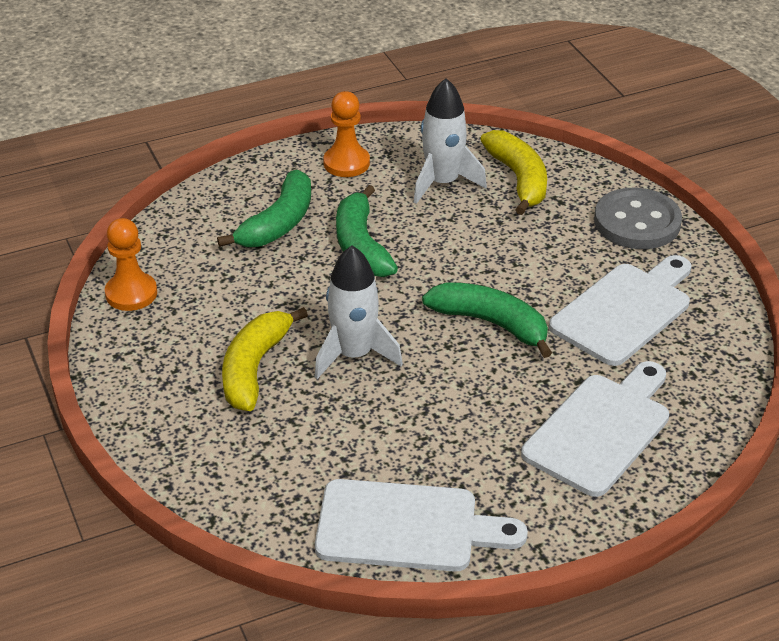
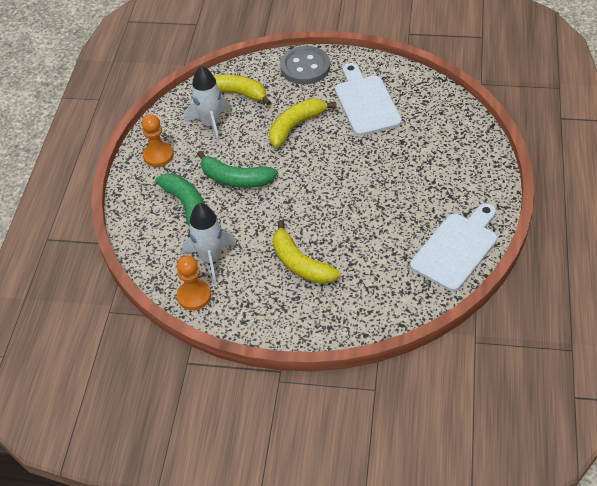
camera: 55 degrees left, 10 degrees up
(354, 355) = (320, 218): white rocket -> white rocket (211, 259)
(491, 323) = (338, 154): green banana -> none
(510, 260) = (296, 126): none -> yellow banana
(600, 430) = (440, 149): white cutting board -> none

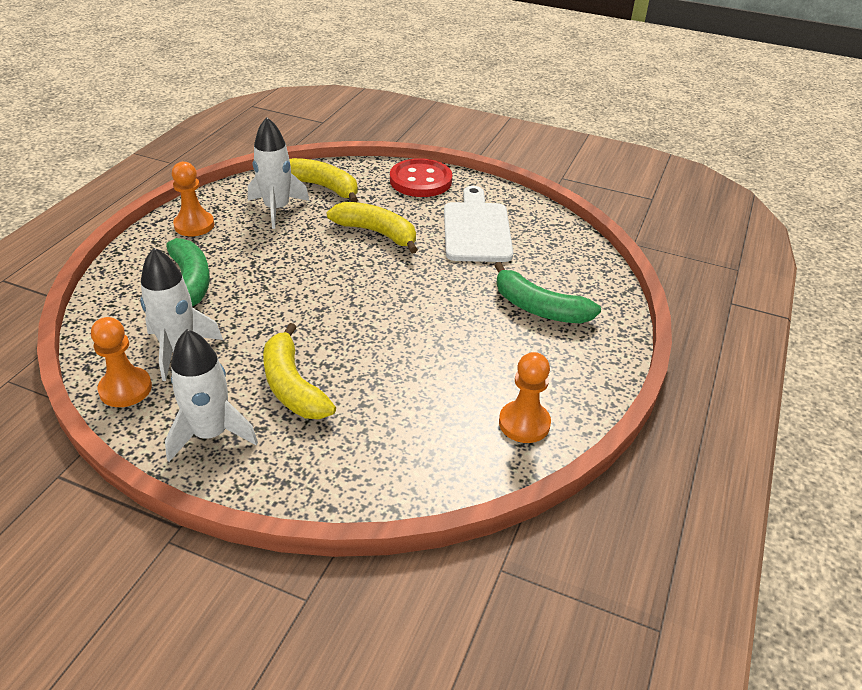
camera: 10 degrees right, 10 degrees down
(235, 179) = (269, 269): green banana -> green banana (539, 308)
(267, 310) = (211, 434): none -> white rocket
(296, 126) = (377, 233): yellow banana -> yellow banana turned 60 degrees clockwise
(305, 67) = (420, 180): grey button -> red button
(456, 248) = (524, 423): white cutting board -> orange pawn

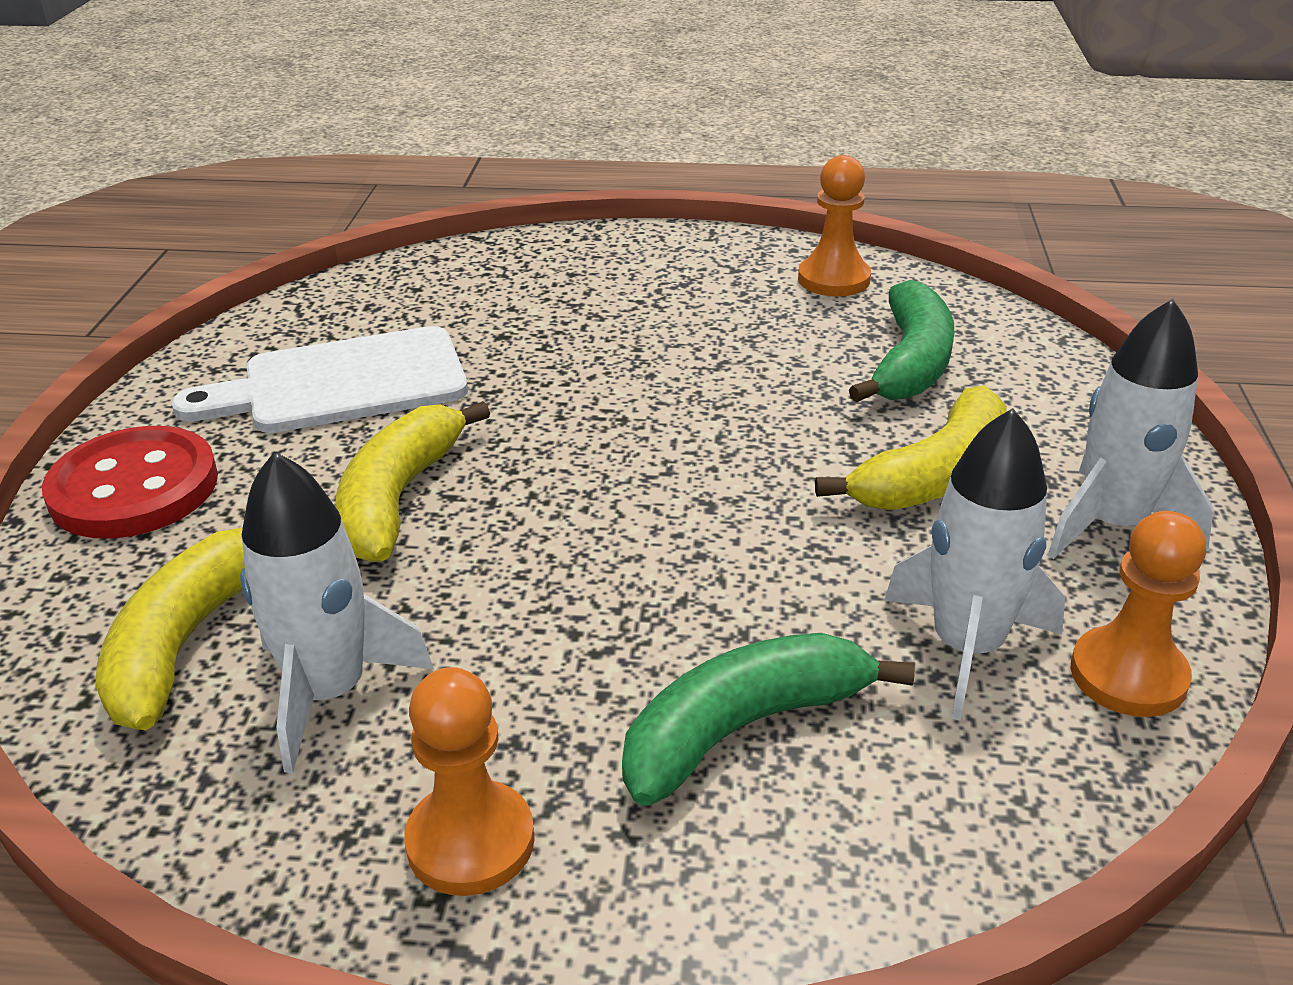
camera: 105 degrees left, 5 degrees down
(539, 308) = (570, 297): green banana -> green banana (910, 362)

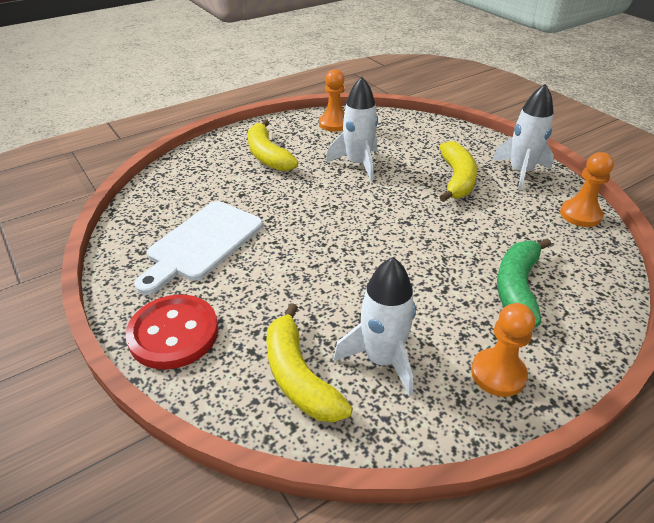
camera: 40 degrees left, 5 degrees up
(399, 498) = (297, 276): yellow banana -> yellow banana (267, 155)
(910, 362) = (399, 144): green banana -> none
(967, 647) = (536, 228): white rocket -> white rocket (358, 164)

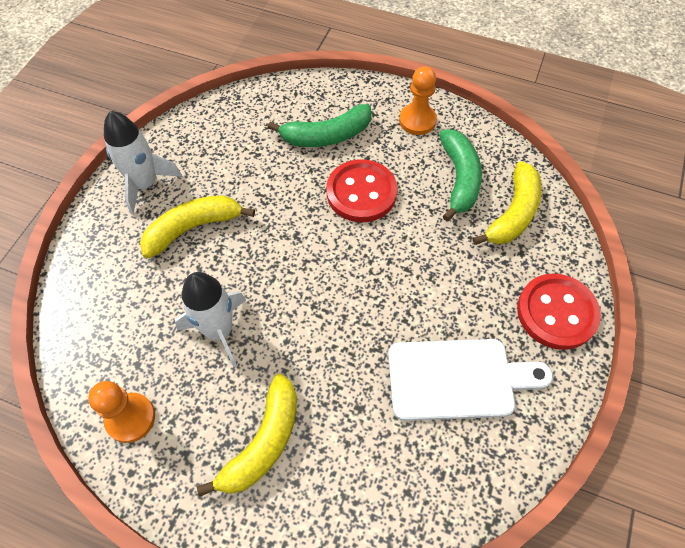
camera: 125 degrees left, 20 degrees up
(382, 359) = (459, 178): white rocket -> green banana
(422, 277) = (361, 193): none -> red button
(580, 215) = (197, 125): orange pawn -> none

